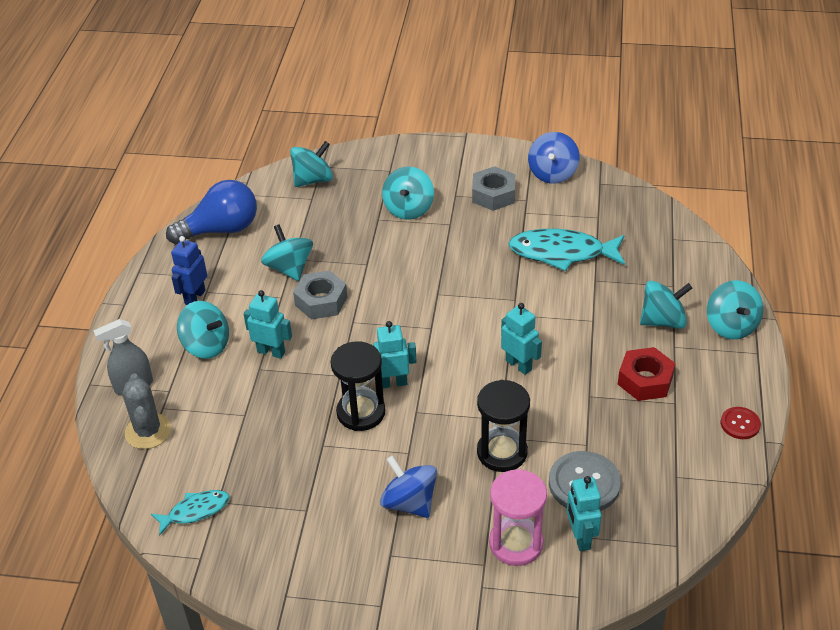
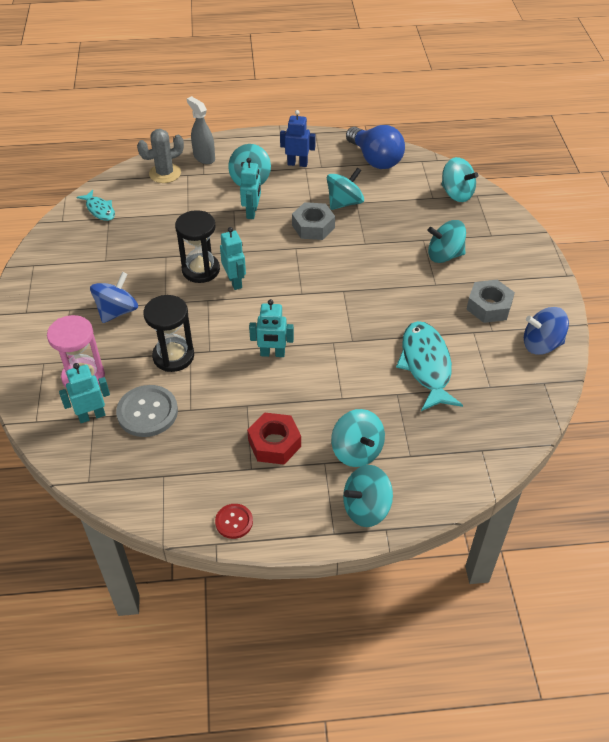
camera: 75 degrees right, 5 degrees up
(519, 365) = (272, 354): turquoise robot -> turquoise robot turned 60 degrees clockwise

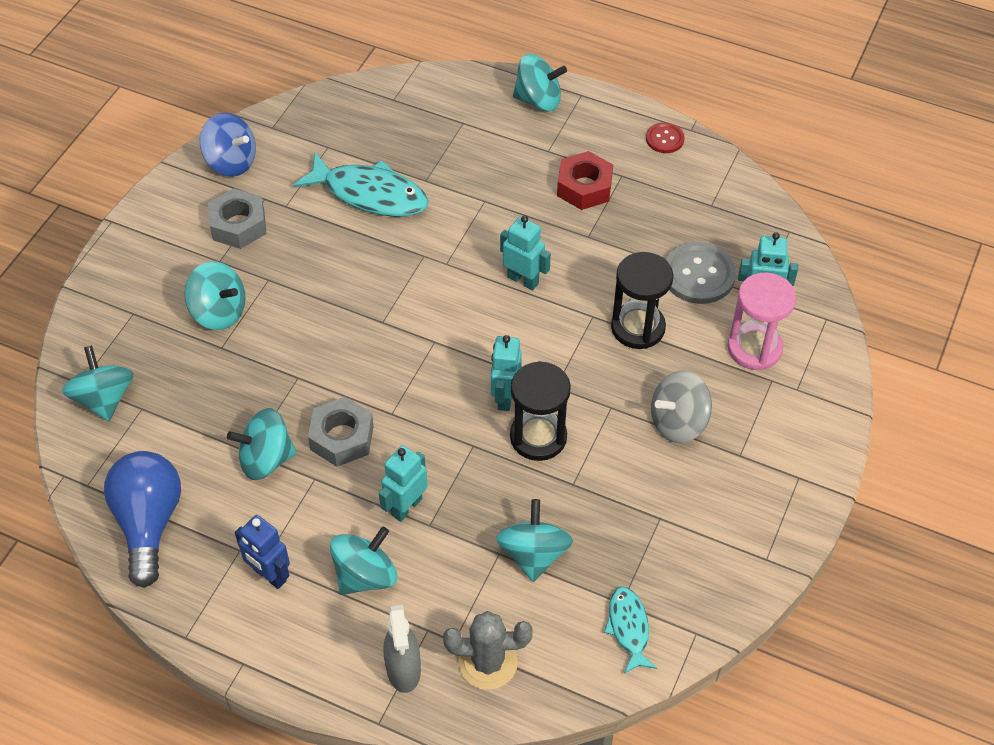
camera: 150 degrees left, 5 degrees up
(117, 311) = (678, 422): blue spinning top -> grey spinning top
(357, 451) = (509, 147): turquoise spinning top -> turquoise spinning top (533, 554)
(426, 365) = (370, 194): turquoise fish -> turquoise fish turned 90 degrees counterclockwise

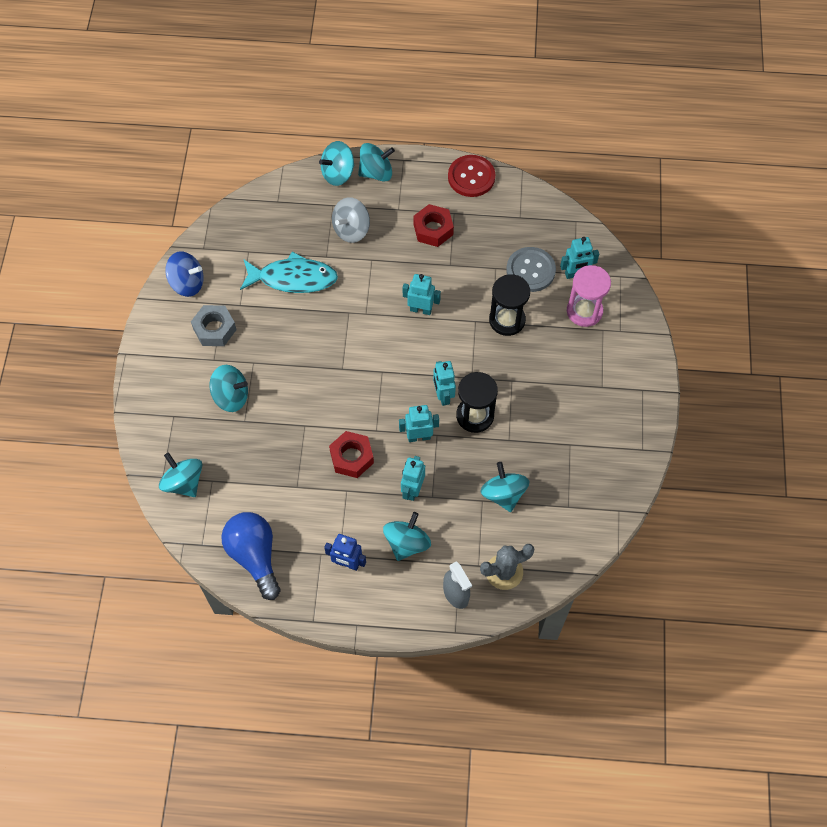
camera: 20 degrees left, 10 degrees up
(266, 459) = (310, 488): turquoise spinning top -> turquoise spinning top (338, 173)
(342, 438) = (352, 457): grey nut -> red nut
(447, 440) = (419, 437): none -> turquoise robot
(628, 628) = (578, 521): turquoise fish -> none
(664, 139) = (471, 177): red button -> red button, size x1.77
(678, 422) = (557, 377): grey spinning top -> grey spinning top (351, 230)

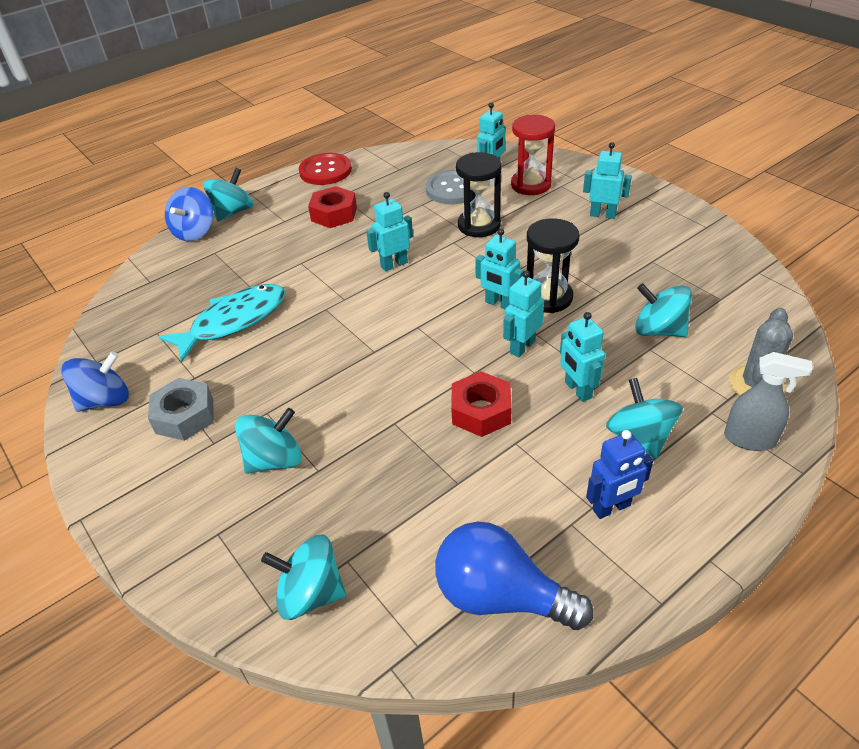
camera: 40 degrees left, 20 degrees down
(338, 173) = (194, 232): turquoise spinning top -> blue spinning top
(351, 230) = (254, 256): grey spinning top -> none
(584, 311) = (530, 185): pink hourglass -> red hourglass
(593, 380) = (602, 215): none -> turquoise robot

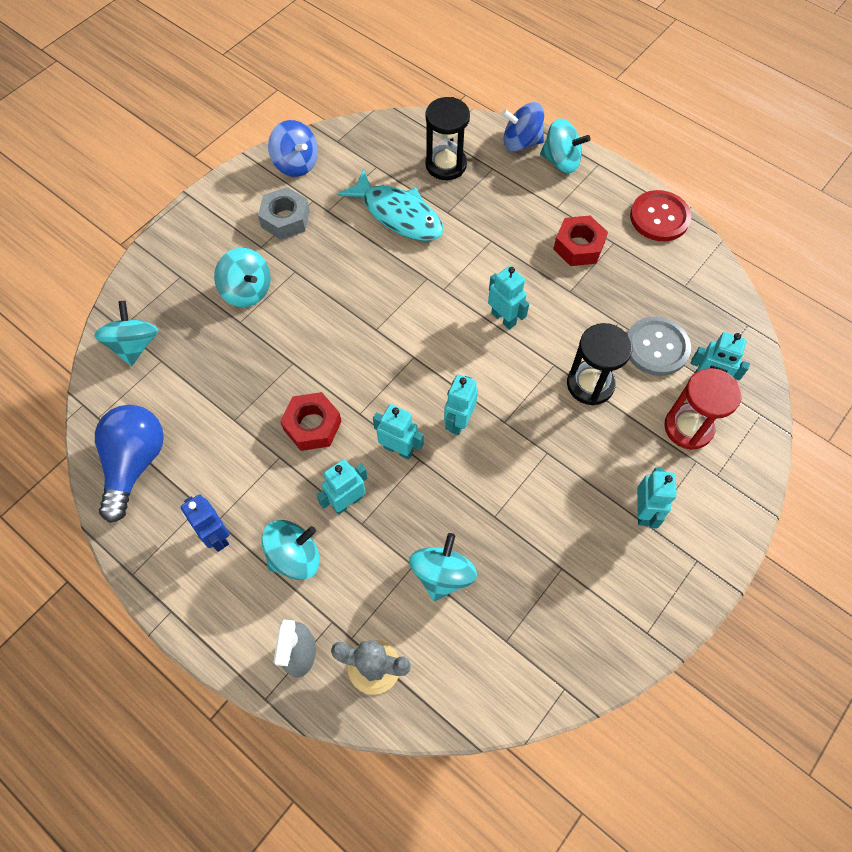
camera: 75 degrees right, 20 degrees up
(548, 297) = (476, 465): black hourglass -> black hourglass (446, 165)

